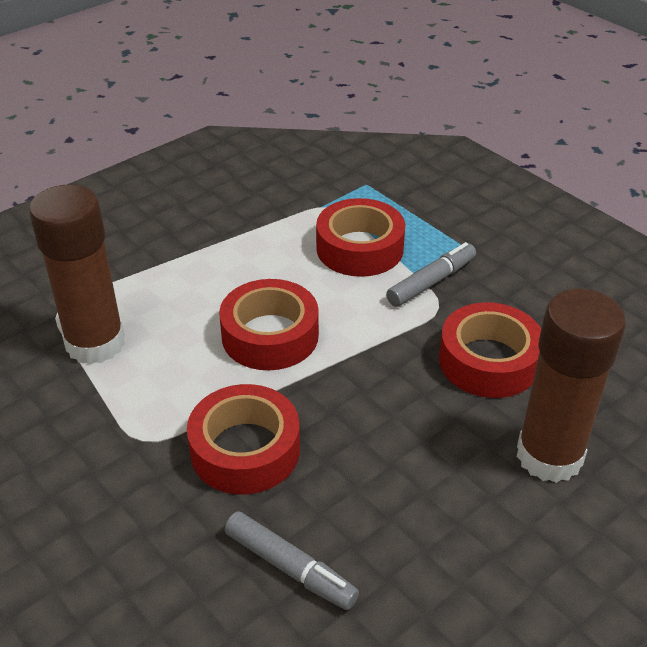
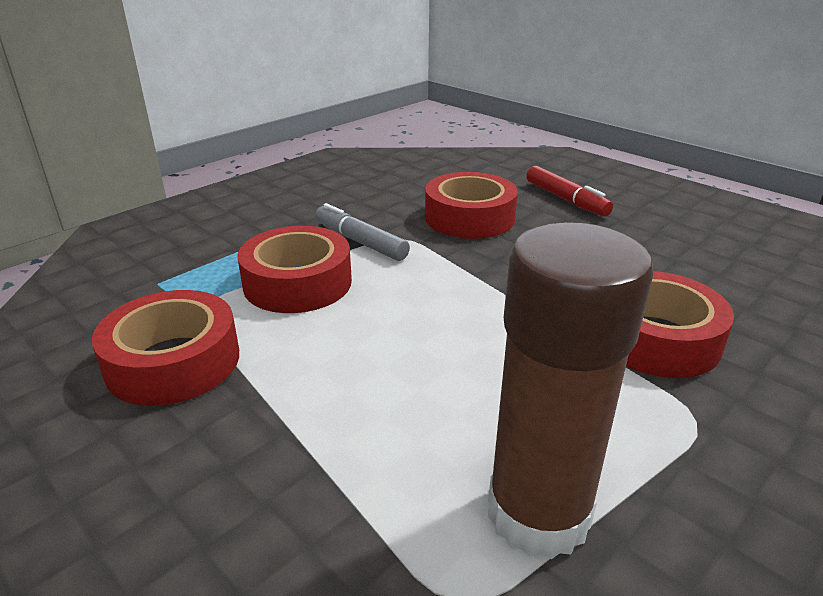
camera: 95 degrees left, 10 degrees down
(270, 335) = (469, 336): red tape -> red tape (173, 362)
(290, 567) = (770, 302): grey marker -> none
(549, 456) = (566, 199): brown glue stick -> red marker

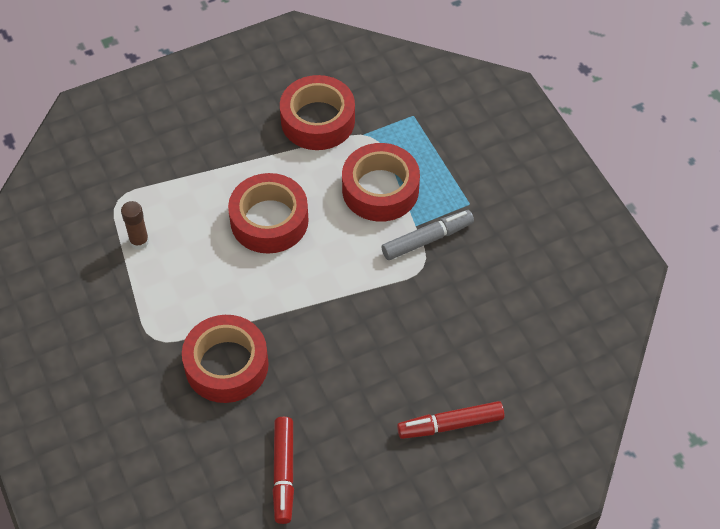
camera: 110 degrees right, 25 degrees up
(469, 218) = (441, 329): red tape -> red tape (269, 220)
(538, 514) = (139, 241): brown glue stick -> brown glue stick, size x0.41
(726, 267) = (284, 473): none -> red marker

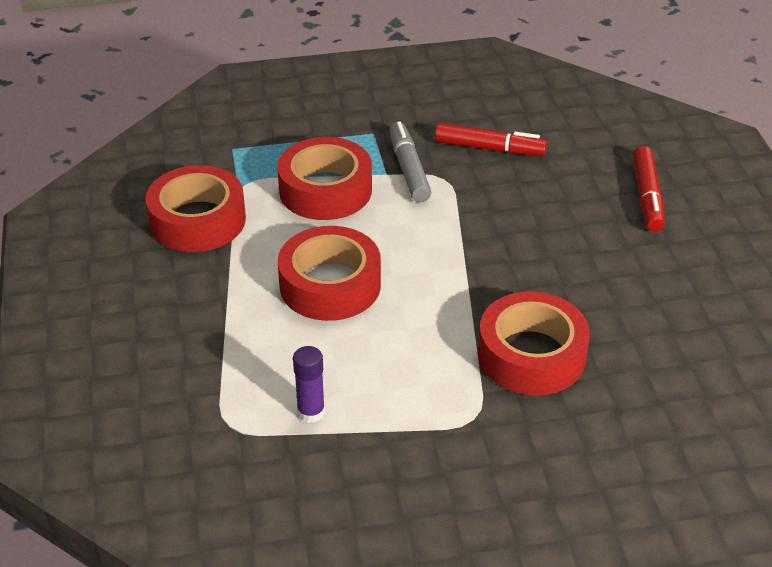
camera: 75 degrees left, 15 degrees down
(139, 241) = (311, 412): brown glue stick -> purple glue stick
(284, 473) = (689, 329): red marker -> red marker (489, 148)

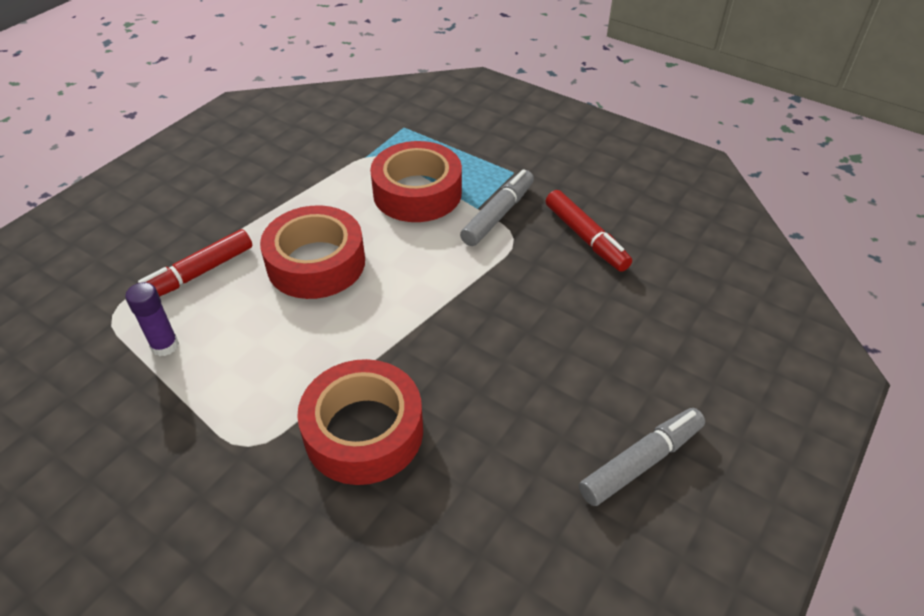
camera: 45 degrees right, 5 degrees up
(198, 220) = (309, 162): red tape -> none
(647, 196) = (668, 370): red marker -> red marker (197, 274)
(699, 255) = (641, 462): none -> grey marker

